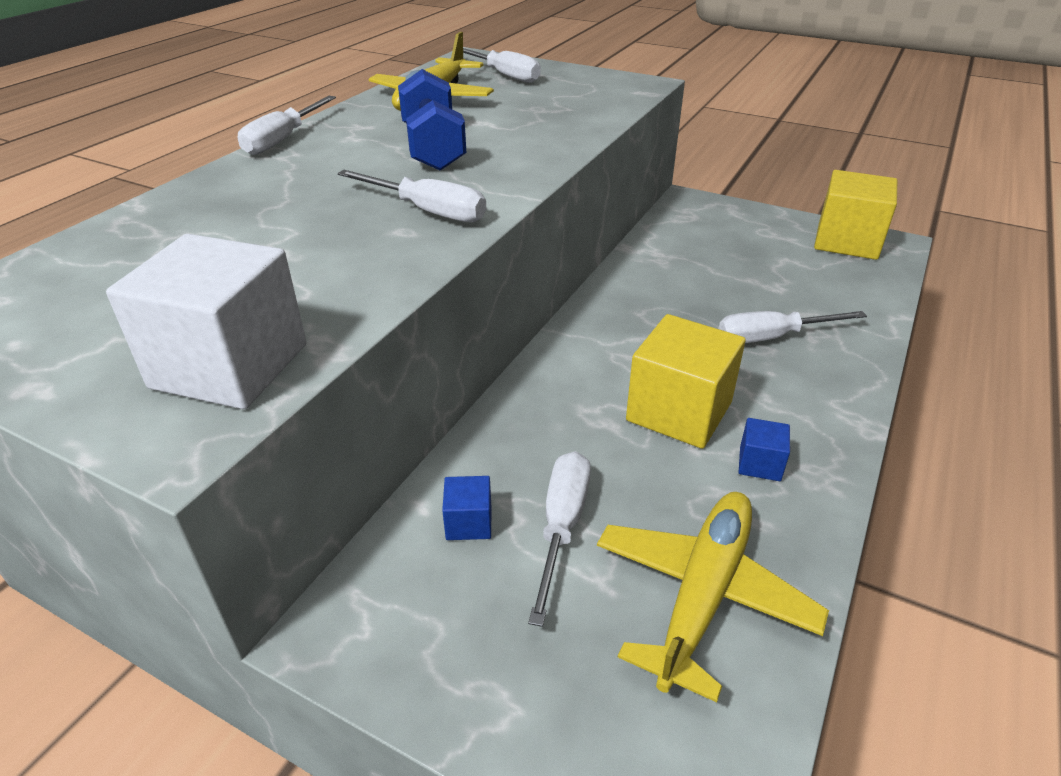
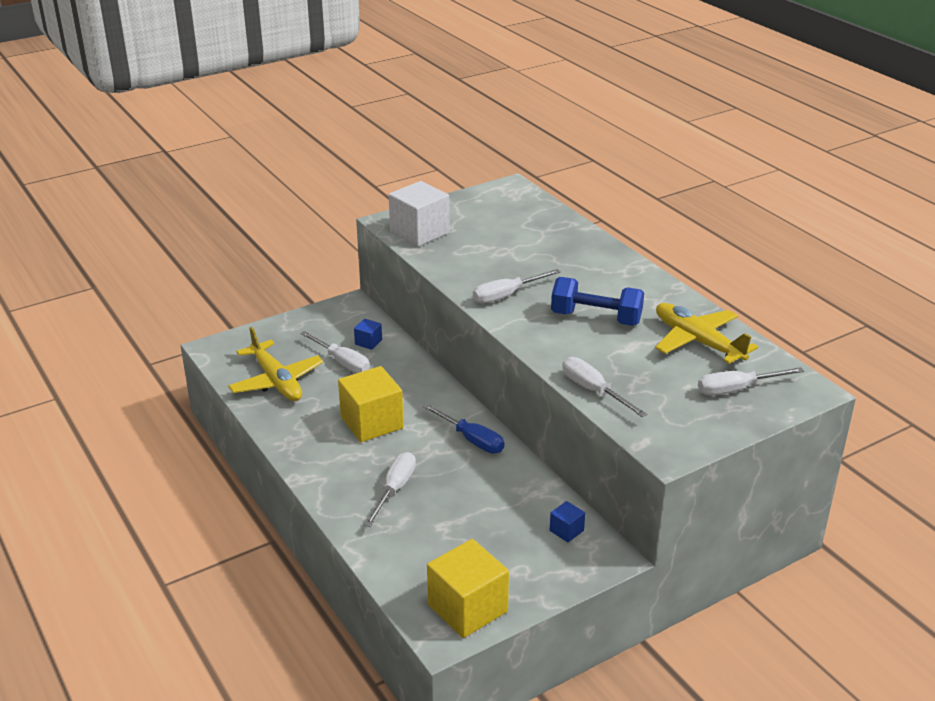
camera: 120 degrees right, 5 degrees down
(283, 140) = (652, 274): white screwdriver -> white screwdriver (593, 391)
(618, 317) = (471, 439): none -> blue screwdriver
(760, 464) = (315, 429): blue cube -> blue cube (566, 530)

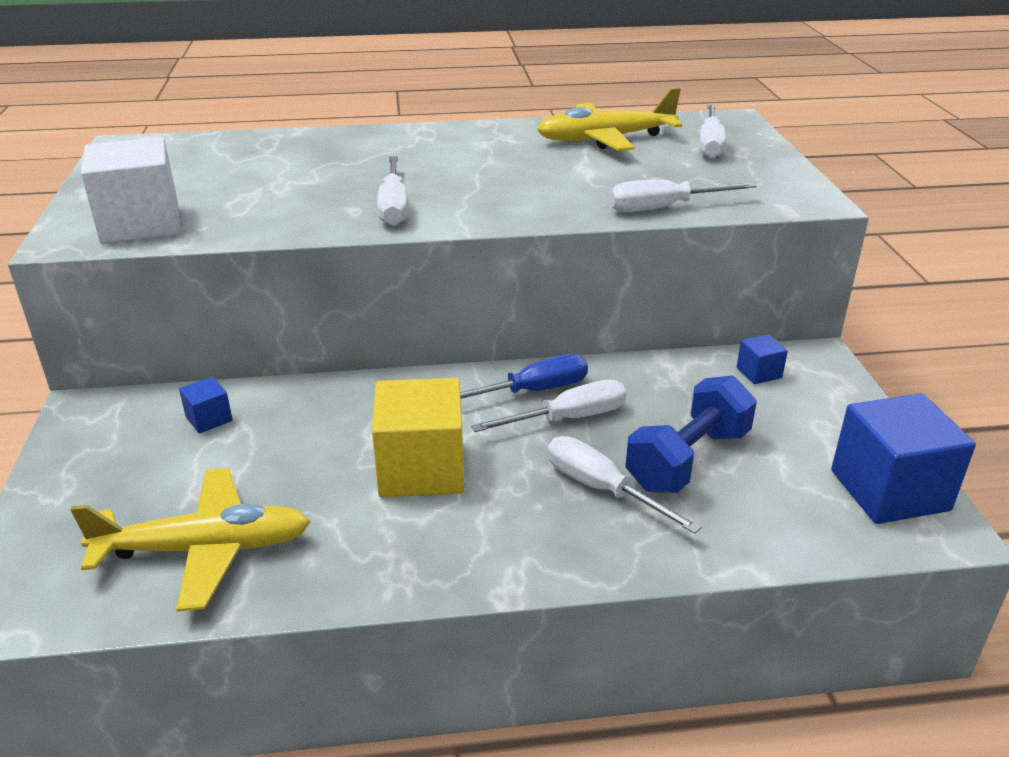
camera: 65 degrees left, 0 degrees up
(342, 362) = (232, 459): white screwdriver -> white screwdriver (568, 418)
(467, 608) = (889, 490): yellow cube -> blue cube
(596, 318) = (506, 172): blue dumbbell -> blue dumbbell (688, 459)

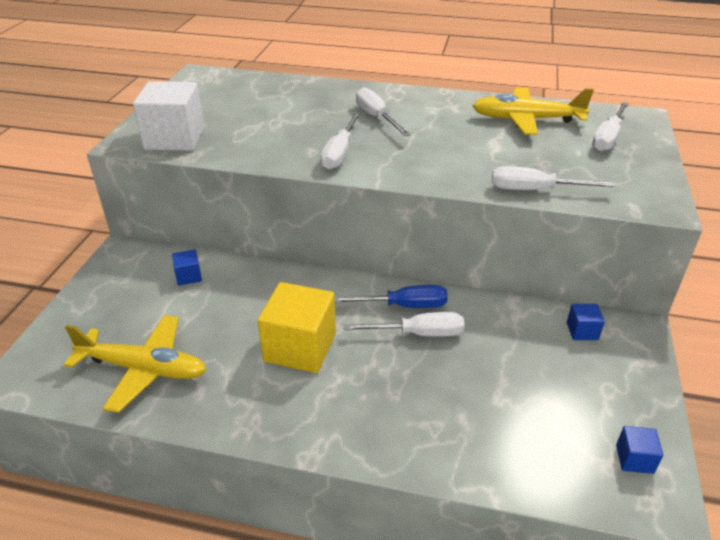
camera: 20 degrees right, 5 degrees up
(602, 489) = (413, 396): white screwdriver -> white screwdriver (377, 118)
(688, 459) = (488, 389): blue dumbbell -> none
(889, 490) = (634, 459): blue cube -> blue cube, size x0.46

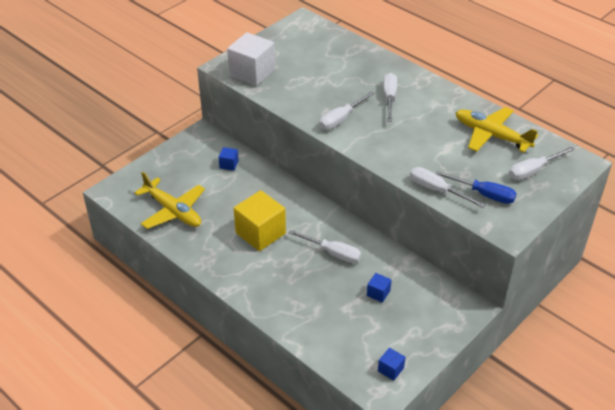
camera: 30 degrees right, 5 degrees up
(404, 306) = (338, 233): blue screwdriver -> blue screwdriver (483, 194)
(582, 331) = (434, 293): blue cube -> blue cube (378, 293)

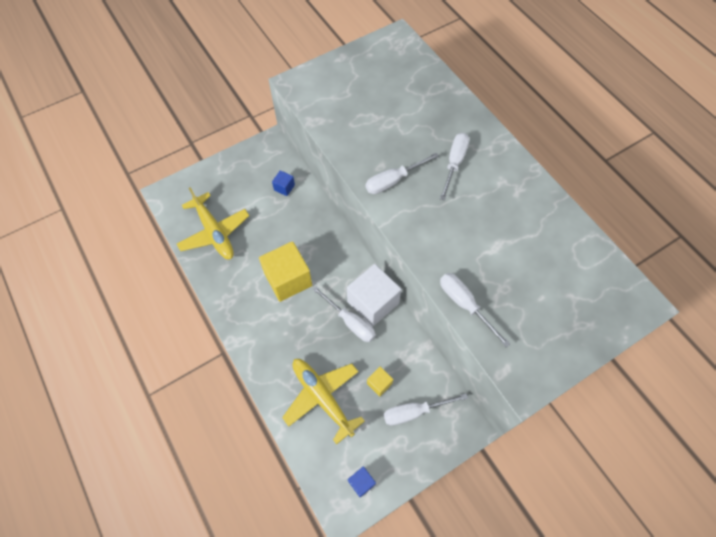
camera: 15 degrees right, 20 degrees up
(252, 73) = (321, 98): white cube -> white cube (373, 302)
(378, 293) = (379, 383): blue cube -> yellow cube
(483, 194) = (515, 323): blue screwdriver -> none
(492, 135) = (551, 241): yellow plane -> yellow plane (322, 398)
(533, 171) = (582, 303): white screwdriver -> white screwdriver (414, 412)

